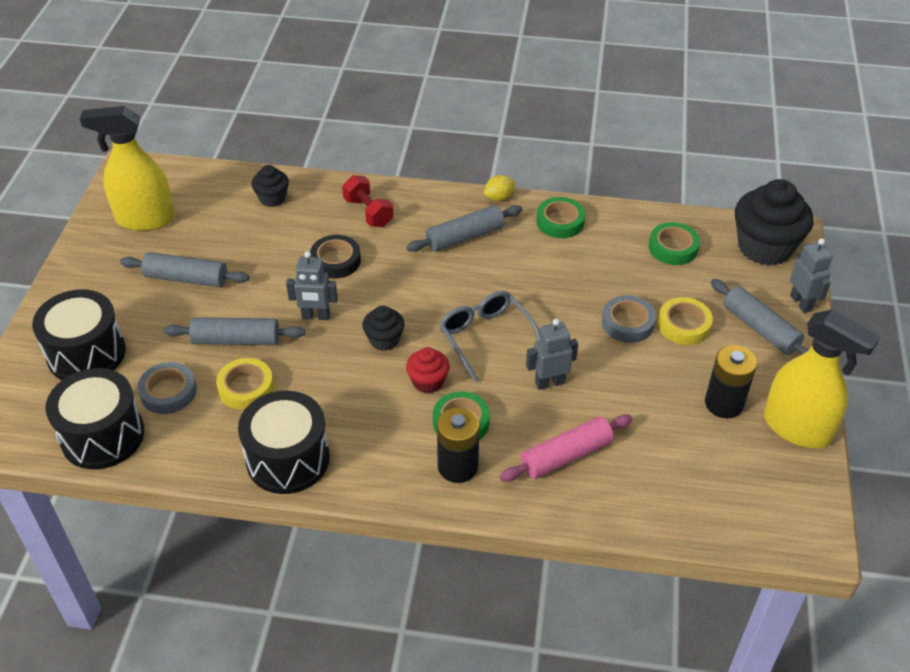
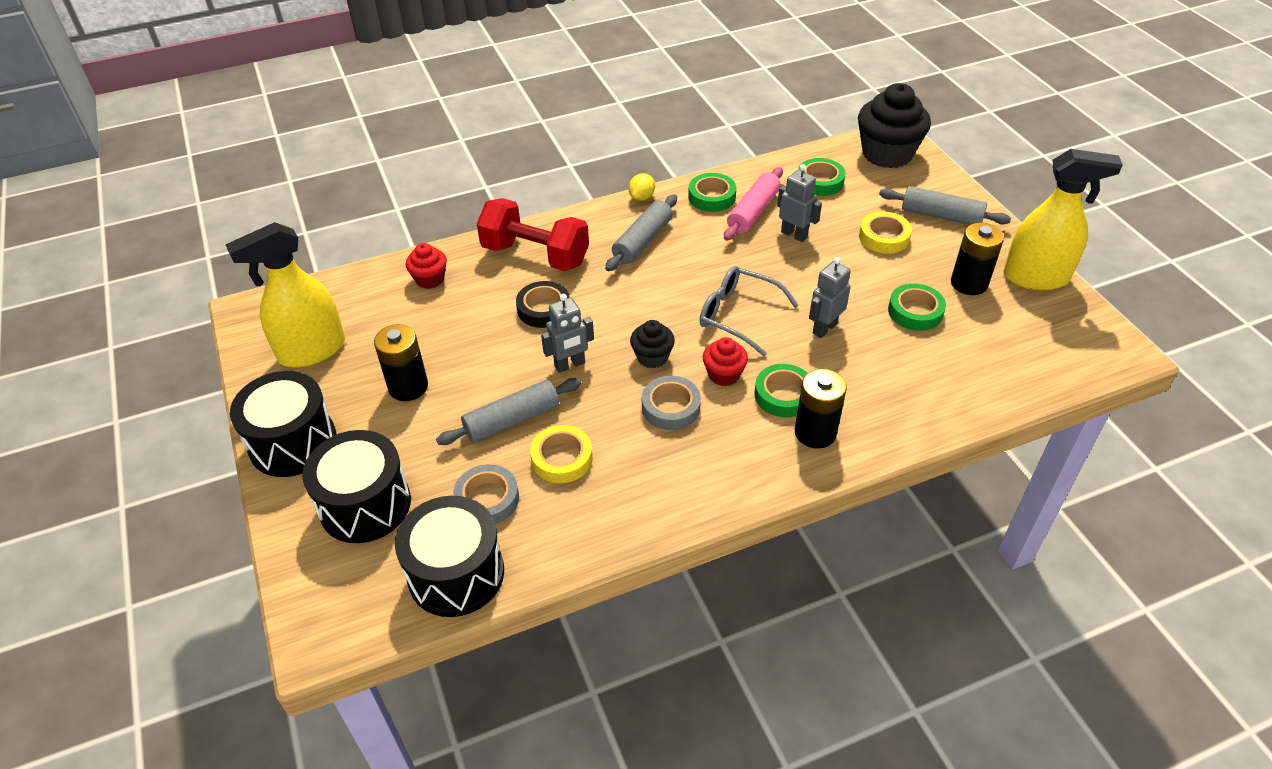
camera: 30 degrees left, 0 degrees up
(186, 278) = (408, 387): grey rolling pin -> black battery
(272, 198) = (430, 279): black cupcake -> red cupcake
(288, 459) = (661, 502): black drum -> black drum (293, 442)
(368, 212) = (535, 255): red dumbbell -> red dumbbell, size x1.67
(566, 455) = (892, 380): pink rolling pin -> pink rolling pin (753, 212)
(627, 323) = (840, 254): grey tape -> grey tape (671, 407)
(646, 406) = (915, 311): none -> green tape
(801, 303) = (951, 184): grey robot -> grey robot (794, 234)

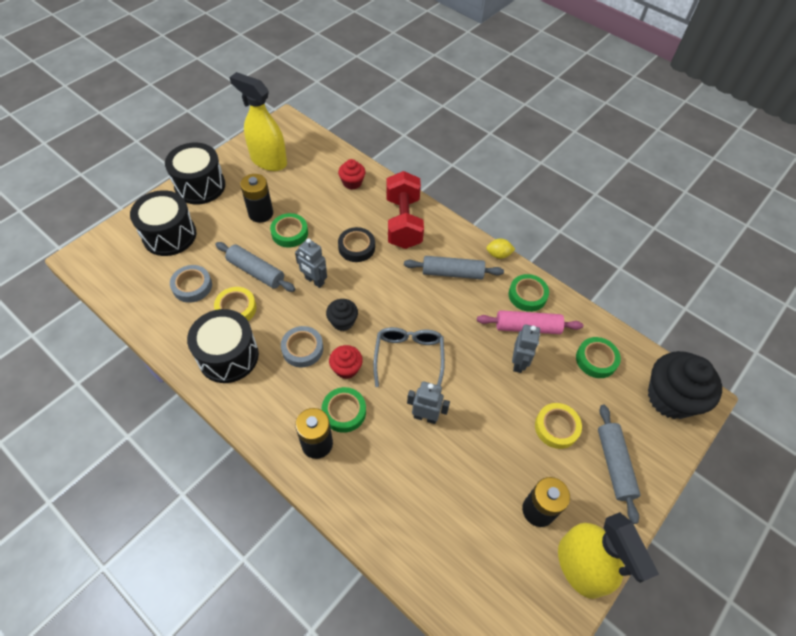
camera: 60 degrees right, 10 degrees up
(456, 574) = (136, 295): black drum -> black drum (228, 356)
(915, 311) = (479, 476): green tape -> green tape (289, 233)

